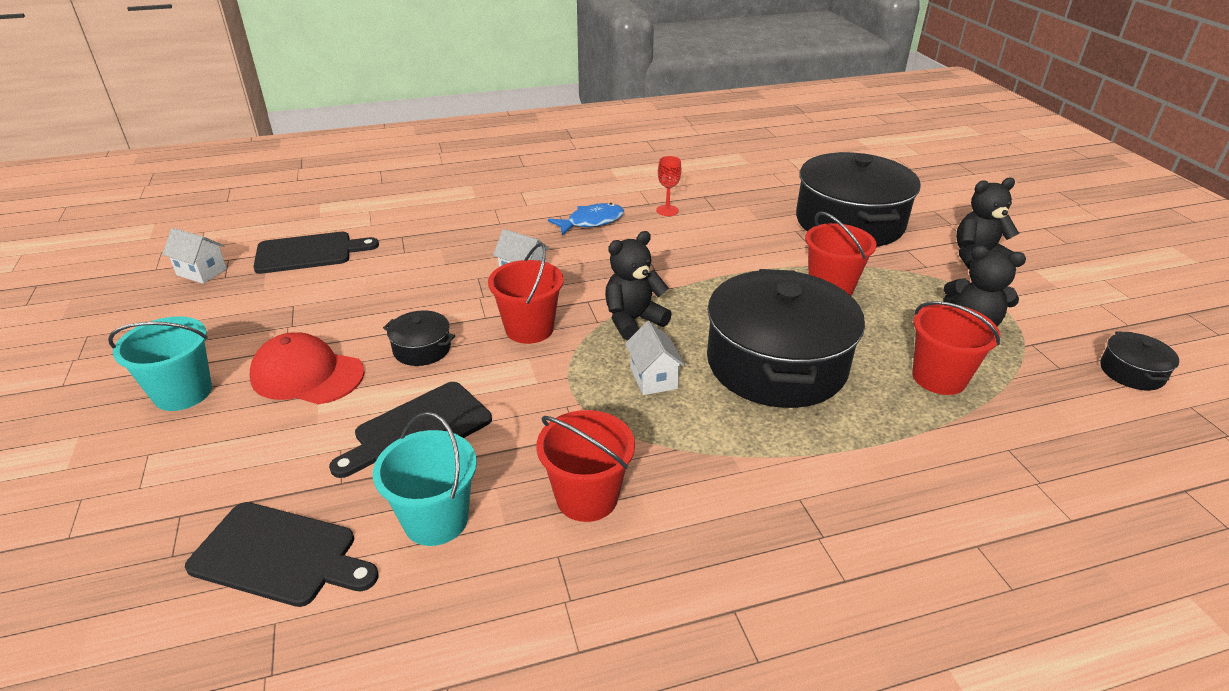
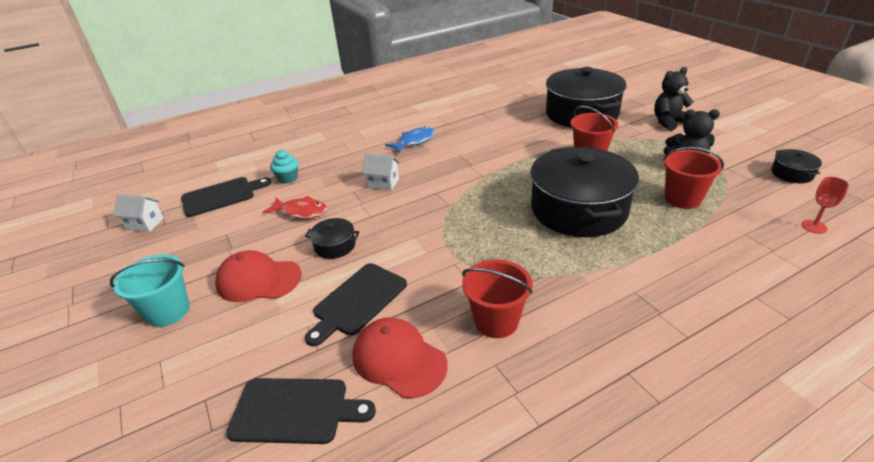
camera: 10 degrees left, 0 degrees up
(399, 293) = (301, 212): none -> red fish
(402, 244) = (288, 178): none -> turquoise cupcake
(436, 520) = (399, 359): turquoise bucket -> red cap
(529, 329) = (404, 218): red bucket -> none
(633, 320) = (472, 200): black teddy bear -> none
(653, 378) = (503, 234): white house -> none
(667, 210) = (461, 126): red goblet -> red goblet (814, 226)

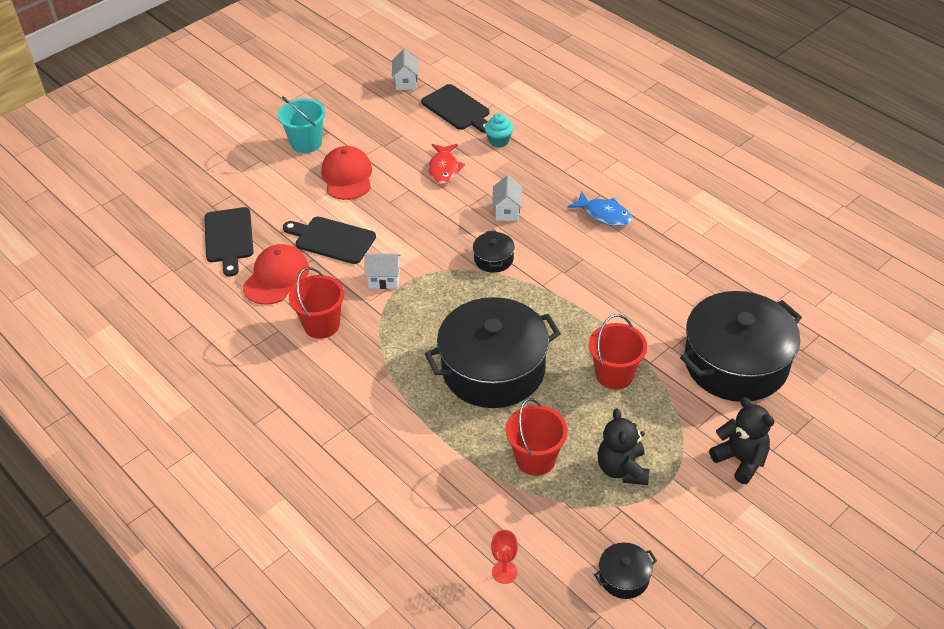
camera: 75 degrees right, 10 degrees up
(335, 246) = (398, 206): black pot -> black pot (493, 259)
(441, 265) = (384, 280): none -> white house

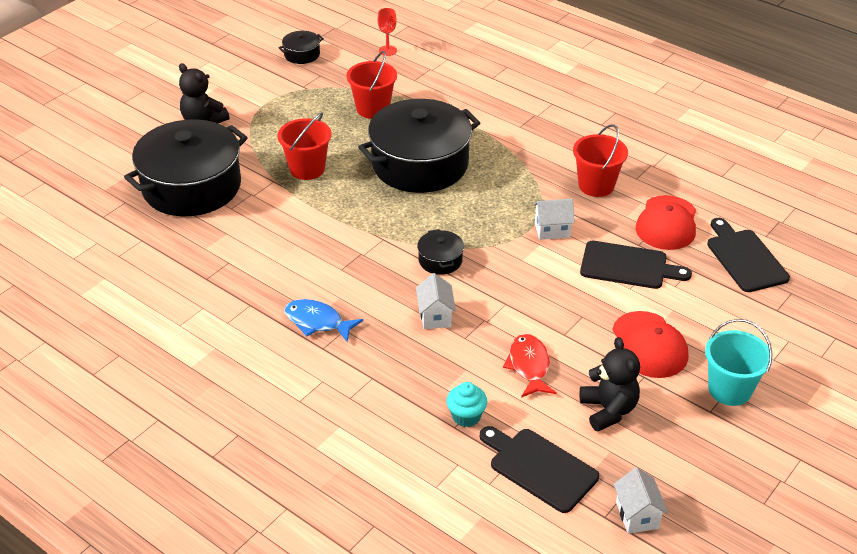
camera: 170 degrees right, 5 degrees down
(622, 469) = (301, 108): black teddy bear -> black teddy bear (608, 410)

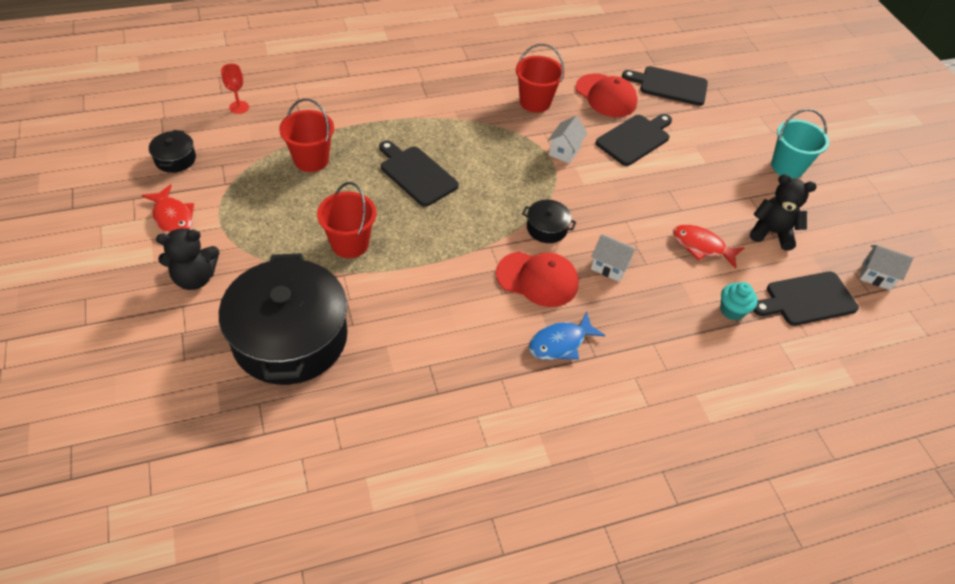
camera: 60 degrees left, 10 degrees up
(246, 83) = (172, 217): none -> red fish
(420, 164) = (416, 174): black pot -> black cutting board
(649, 345) = (722, 176): red cap -> red cap (537, 279)

